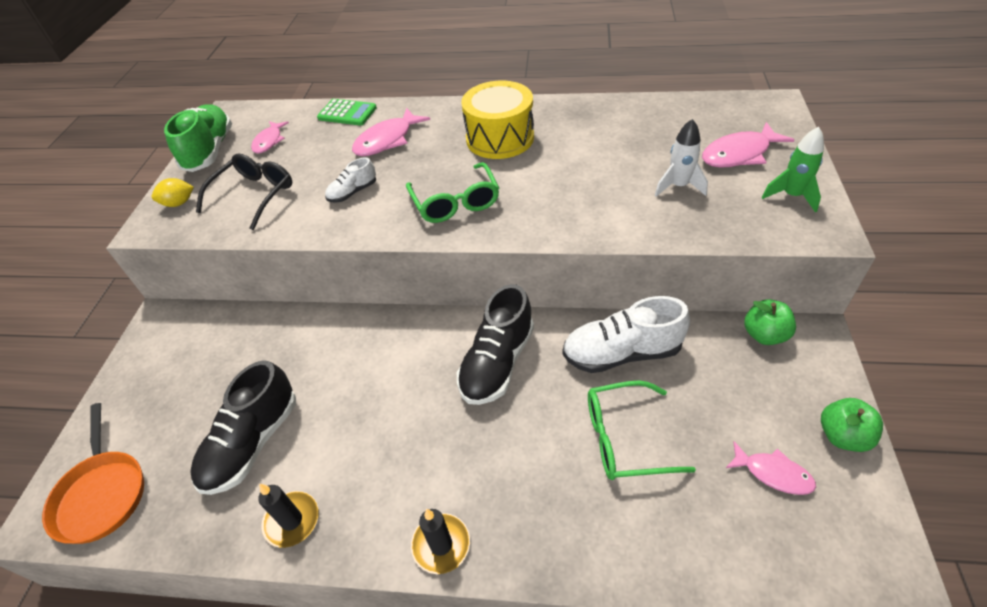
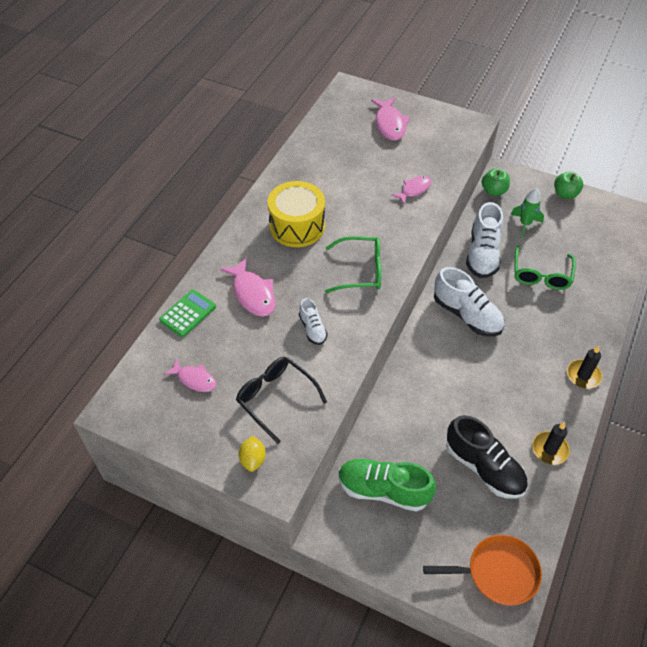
camera: 75 degrees left, 5 degrees up
(210, 151) = (177, 430): green shoe -> green shoe (383, 490)
(497, 363) = (467, 315): black shoe -> white shoe
(678, 186) = (405, 161): white rocket -> none
(773, 473) = (578, 227): pink fish -> pink fish (414, 190)
(791, 196) = (439, 122): green rocket -> green rocket (525, 224)

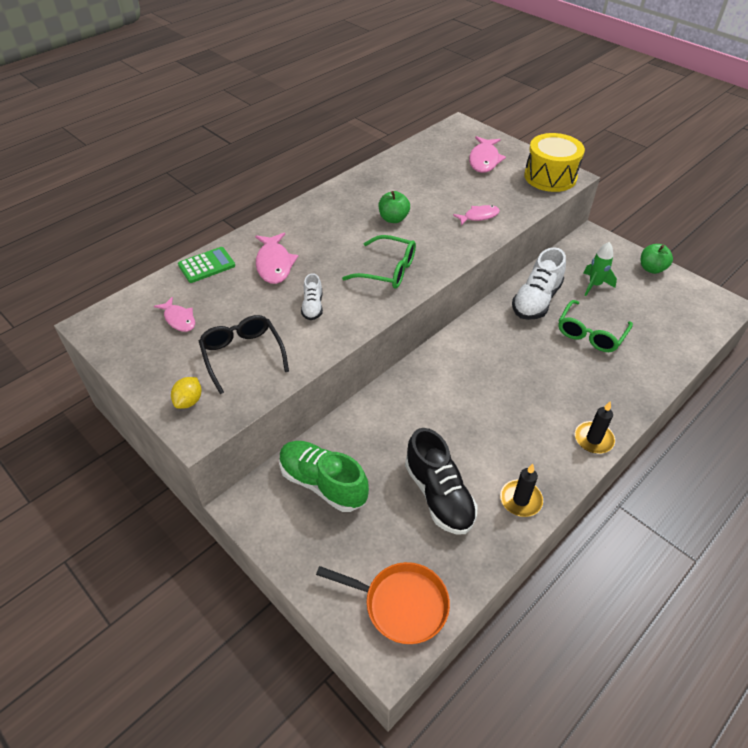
camera: 20 degrees right, 5 degrees down
(297, 226) = (348, 221): yellow drum -> yellow drum (550, 177)
(467, 315) = (492, 349): white shoe -> none
(493, 191) = (575, 249): green apple -> green apple (393, 219)

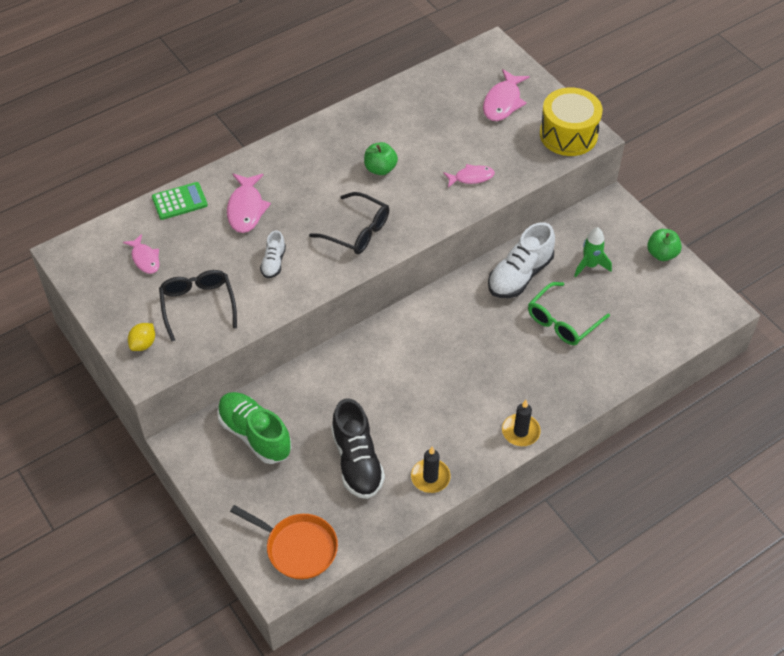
camera: 10 degrees right, 5 degrees up
(388, 270) = (357, 231): green glasses -> black glasses

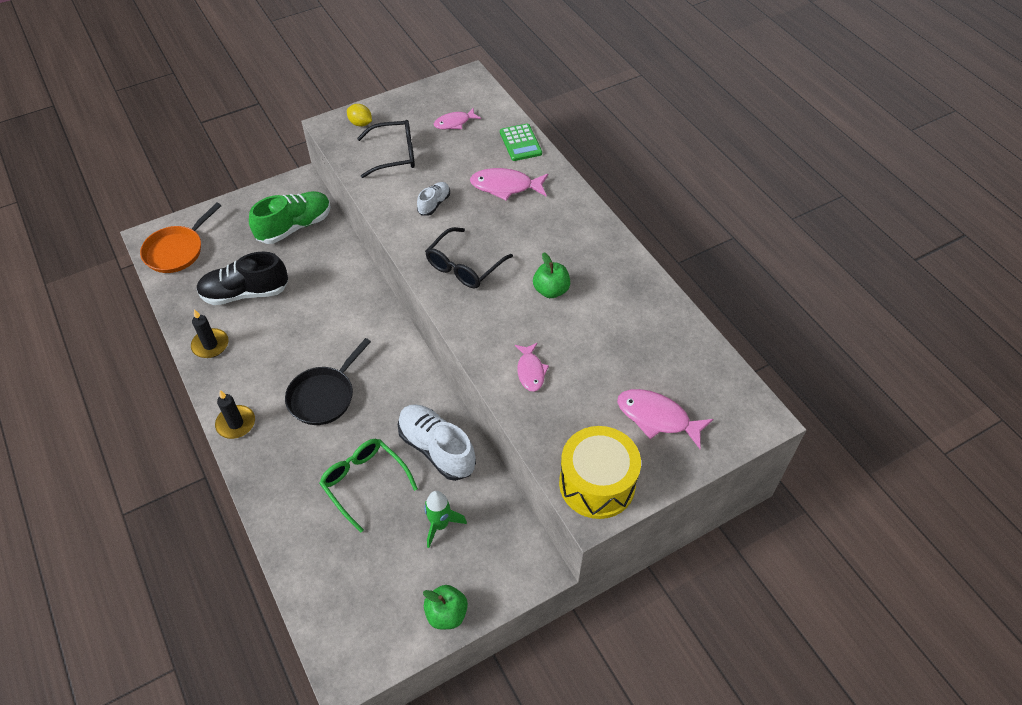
camera: 95 degrees right, 0 degrees up
(273, 262) = (434, 204): white shoe -> white shoe turned 105 degrees clockwise
(478, 366) = (324, 396): none -> black pan

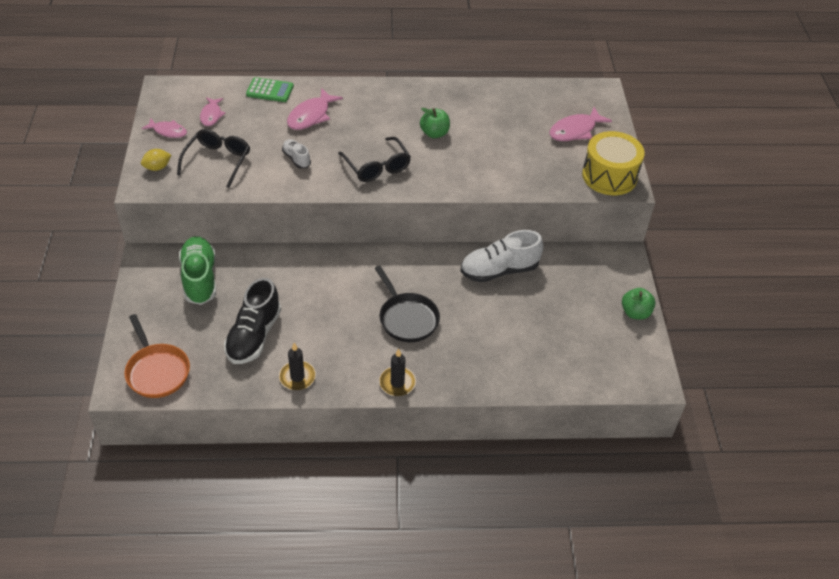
camera: 65 degrees left, 5 degrees down
(364, 482) = (504, 321): green glasses -> none
(440, 525) = (564, 291): green rocket -> none
(530, 371) = (500, 170): pink fish -> pink fish (168, 131)

